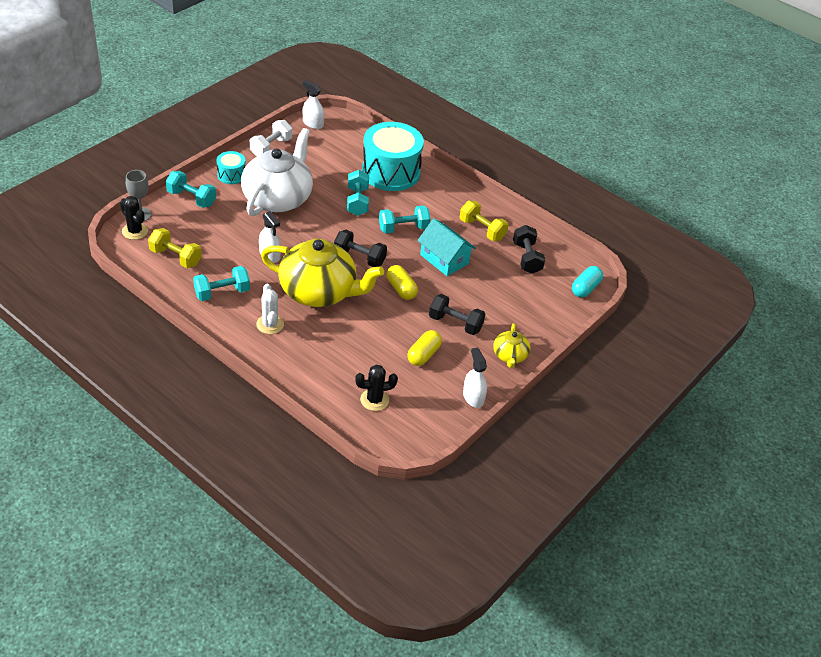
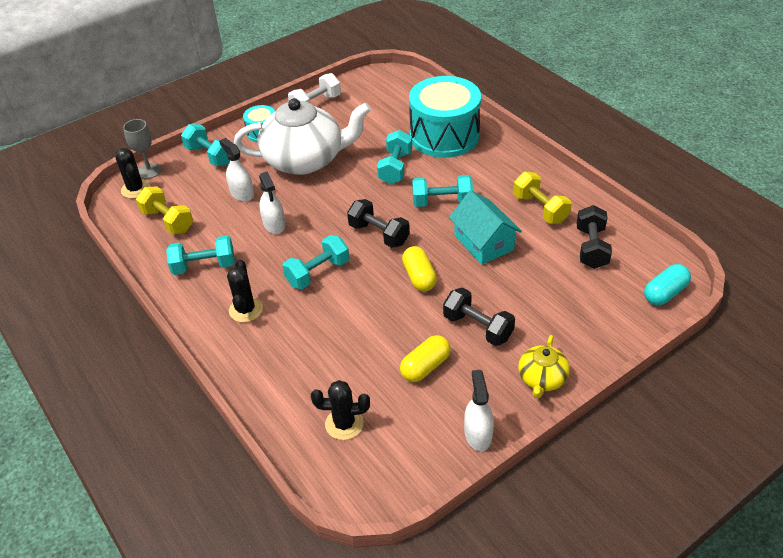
camera: 20 degrees right, 0 degrees up
(270, 324) = (246, 310): white cactus -> black cactus
(278, 198) = (305, 160): white teapot -> white teapot turned 45 degrees clockwise
(313, 123) = (370, 80): white spray bottle -> white spray bottle (242, 193)
(319, 291) = (318, 273): yellow teapot -> turquoise dumbbell

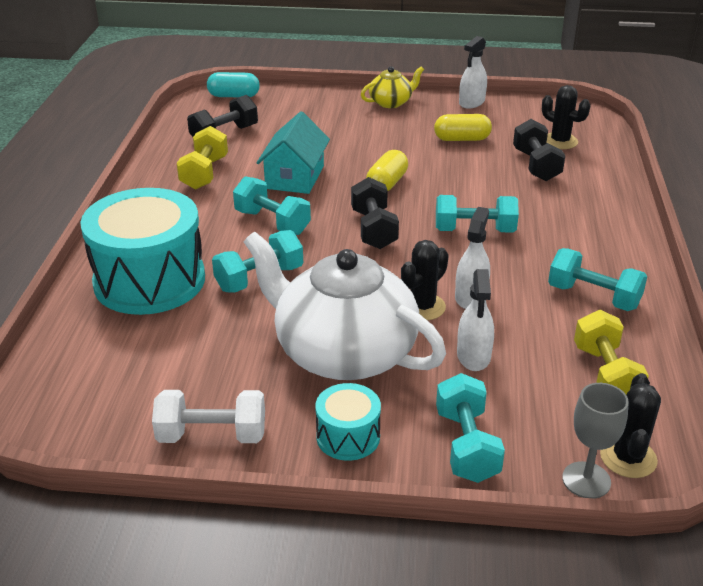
camera: 140 degrees left, 10 degrees down
(246, 310) = (578, 238): black cactus -> black cactus (422, 307)
(477, 327) = (391, 138): black dumbbell -> black dumbbell (536, 165)

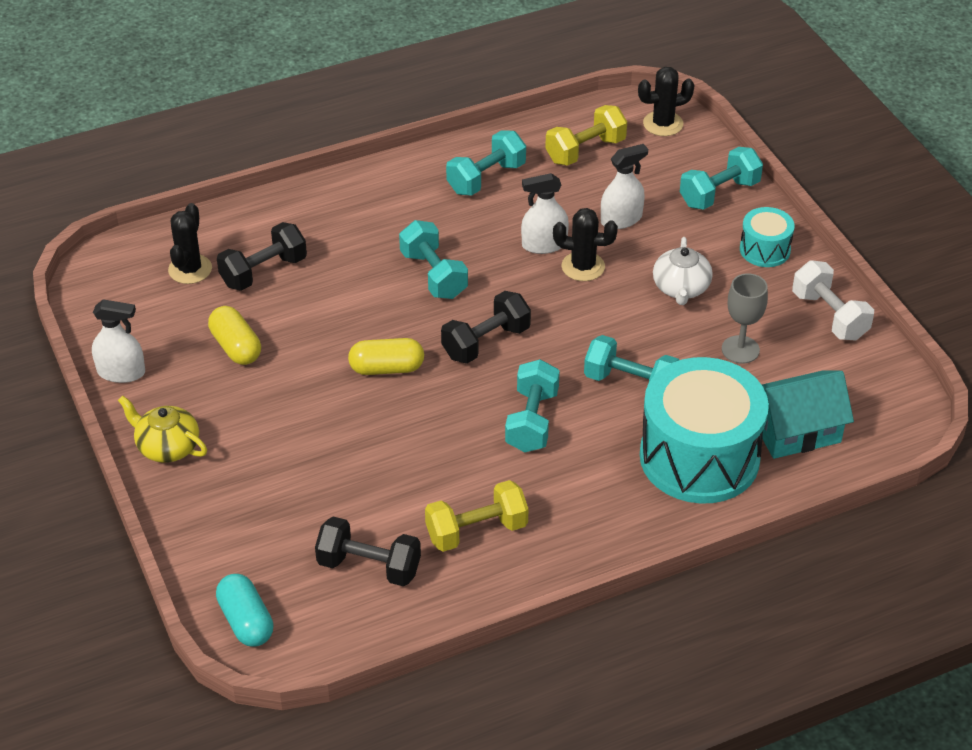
camera: 120 degrees left, 10 degrees up
(295, 177) = (427, 448): turquoise house -> turquoise house (795, 430)
(343, 352) = (681, 288): white teapot -> white teapot, size x0.47
(586, 480) = (700, 136): grey goblet -> grey goblet (740, 349)
(593, 297) = (486, 178): turquoise dumbbell -> turquoise dumbbell turned 45 degrees clockwise

